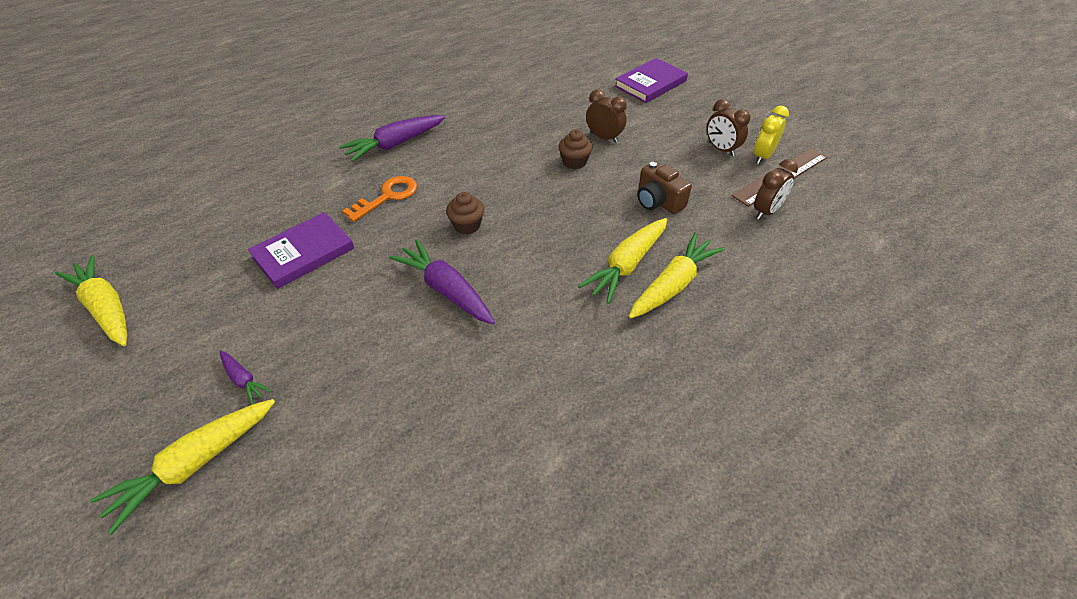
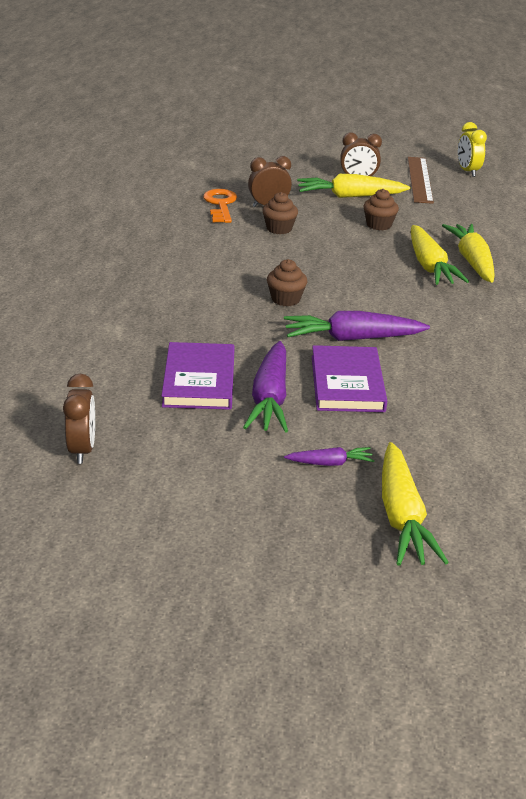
camera: 50 degrees left, 15 degrees down
(106, 308) = (110, 510): yellow carrot -> yellow carrot (350, 196)
(387, 197) = (185, 315): orange key -> orange key (220, 205)
(395, 144) = (110, 282): purple carrot -> purple carrot (270, 398)
(650, 83) = (231, 160): purple book -> purple book (347, 383)
(658, 201) = (379, 225): brown camera -> brown cupcake
(762, 156) = (389, 173): yellow clock -> yellow clock (467, 171)
(766, 211) = (447, 201): brown clock -> brown clock (82, 450)

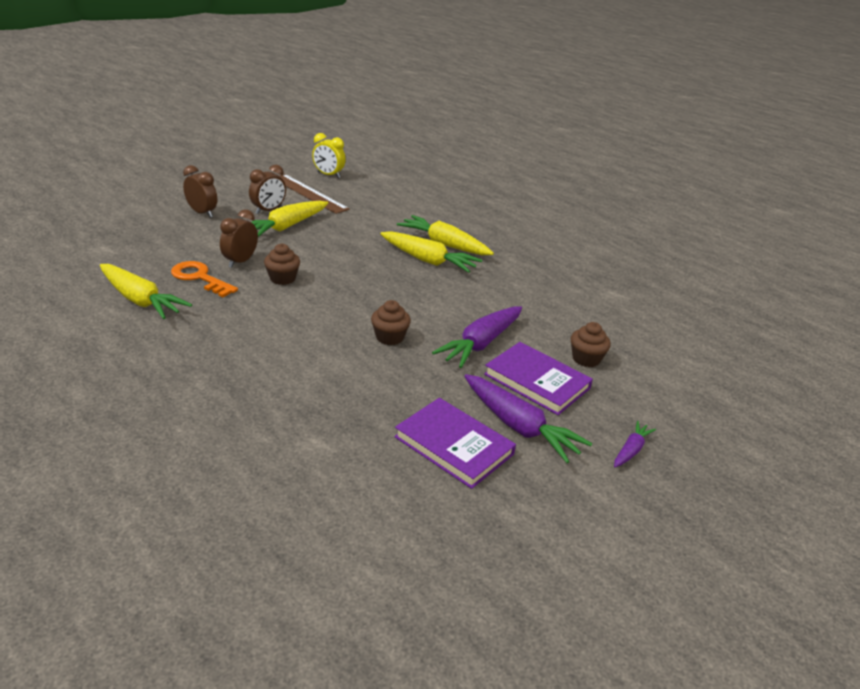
camera: 50 degrees left, 0 degrees up
(82, 450) = (489, 575): brown clock -> brown clock (202, 213)
(379, 225) = (344, 242): brown cupcake -> brown cupcake (586, 359)
(402, 516) = (720, 457): yellow carrot -> yellow carrot (140, 300)

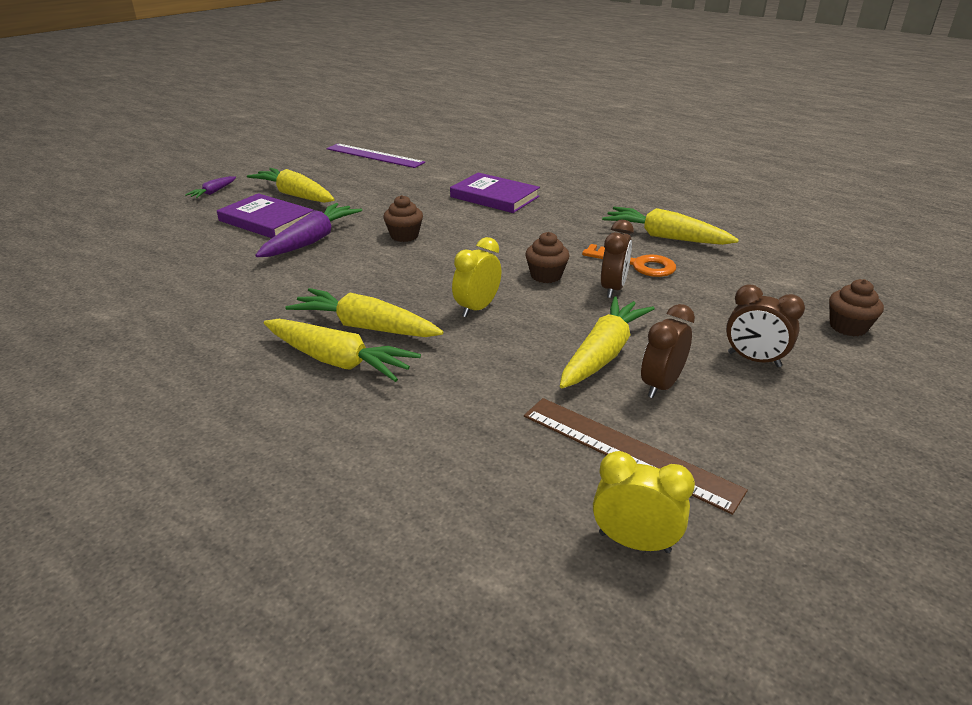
camera: 175 degrees right, 0 degrees up
(349, 262) = (477, 308): none -> yellow clock
(412, 533) = (374, 155): none -> purple ruler
(454, 445) = (347, 183): purple book -> purple book (494, 197)
(519, 426) = (295, 195): purple carrot -> yellow carrot
(586, 359) = (205, 240): brown cupcake -> brown cupcake (848, 327)

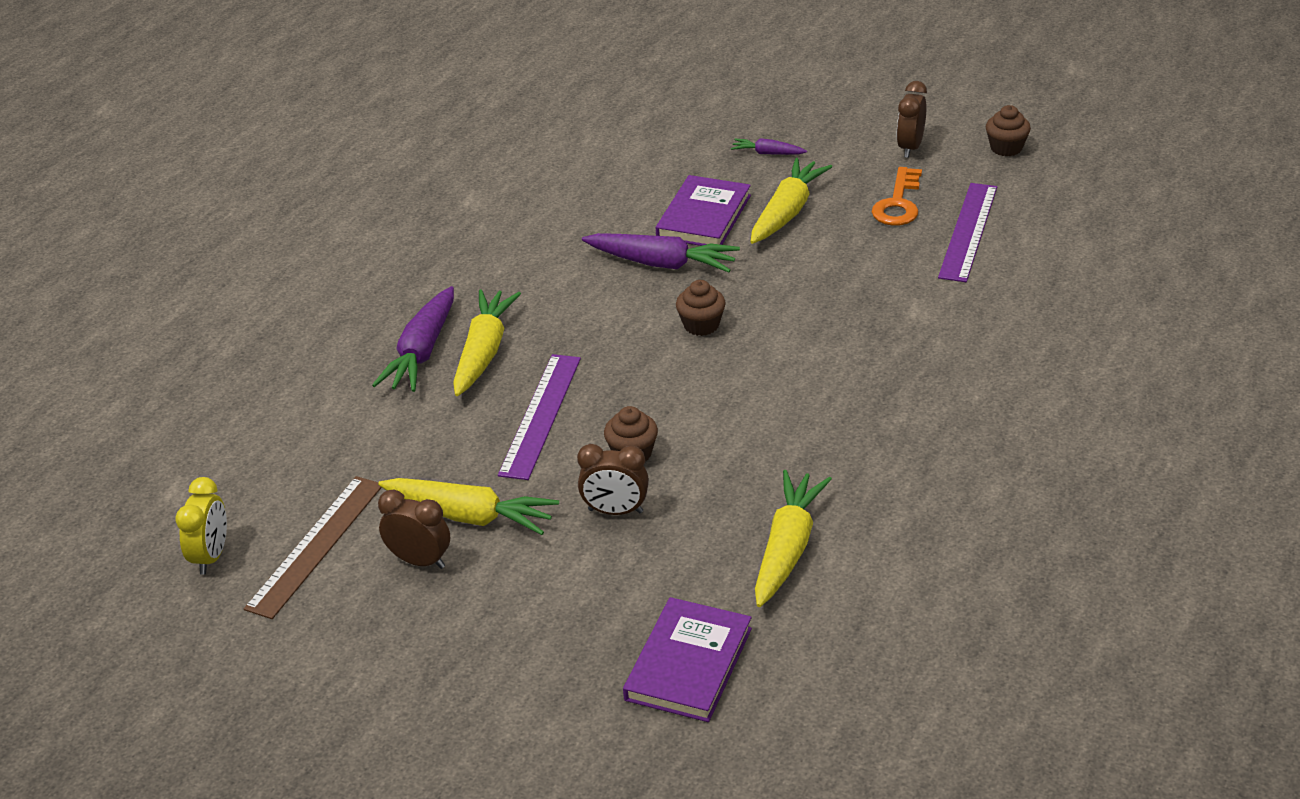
camera: 80 degrees right, 5 degrees up
(338, 361) = (422, 352): yellow carrot -> purple carrot
(477, 308) = (540, 415): yellow clock -> purple ruler
(494, 197) = (862, 372): purple book -> purple book (688, 664)
(636, 264) = (690, 525): orange key -> orange key (898, 203)
(754, 360) = (481, 630): brown clock -> brown clock (910, 147)
(848, 327) = (575, 717): brown cupcake -> brown cupcake (1006, 148)

